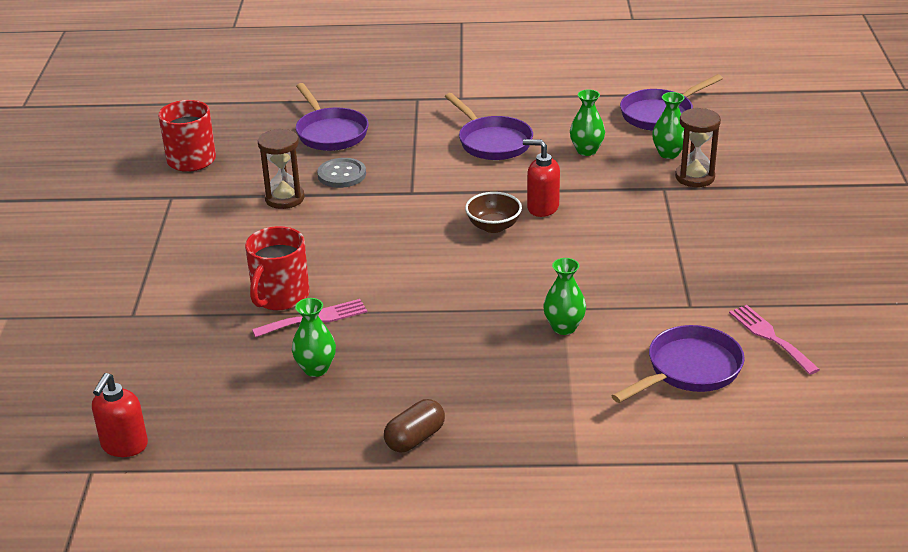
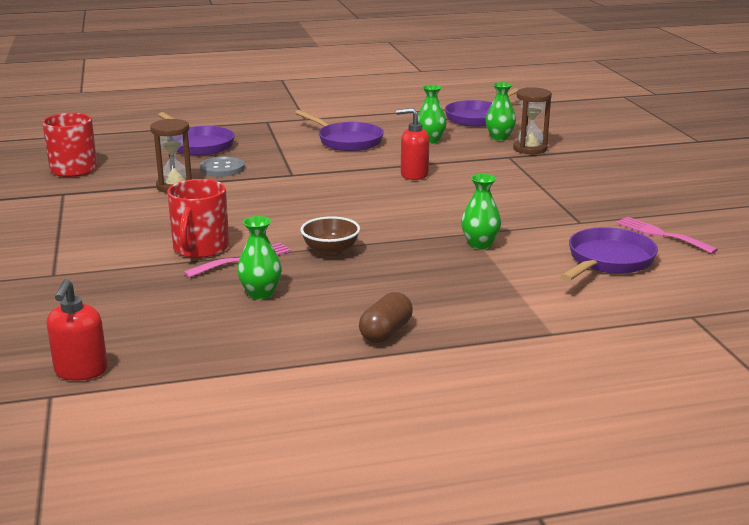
camera: 15 degrees left, 10 degrees down
(493, 226) = (378, 189): brown bowl -> brown bowl (330, 251)

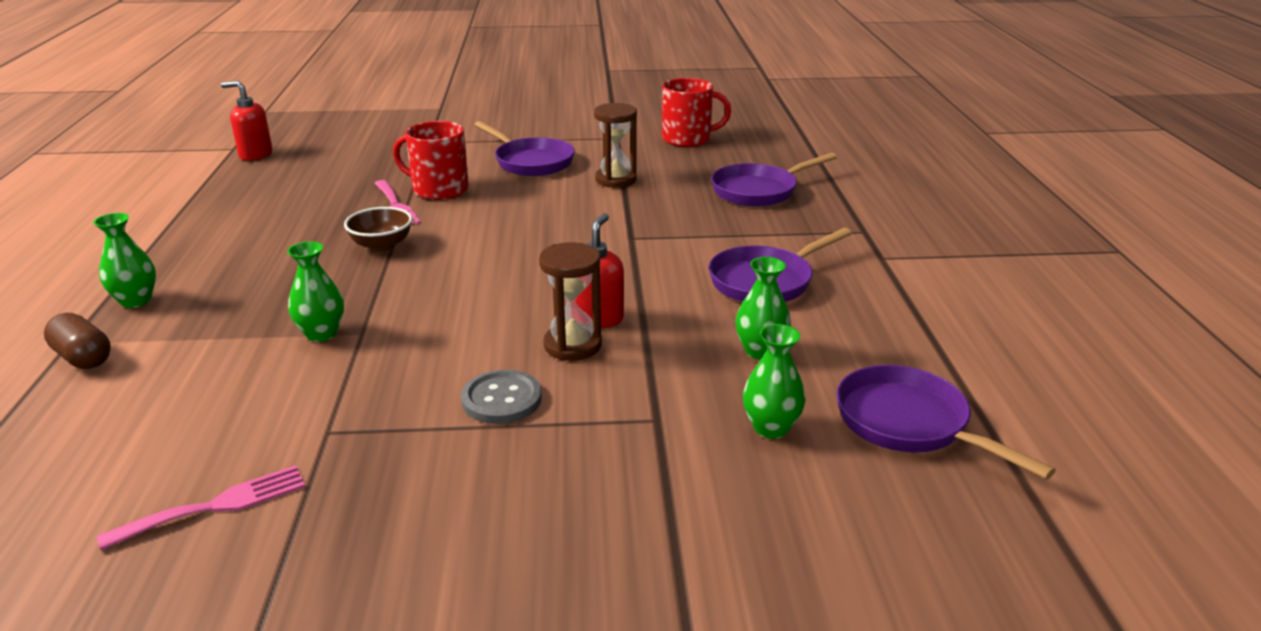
camera: 100 degrees right, 5 degrees up
(222, 168) = (667, 201): grey button -> grey button (501, 399)
(260, 294) = (315, 211): green vase -> green vase (136, 301)
(386, 332) = (180, 258): brown capsule -> brown capsule (83, 358)
(530, 149) = (695, 453): brown hourglass -> brown hourglass (572, 345)
(608, 261) = (184, 424): purple pan -> purple pan (531, 162)

